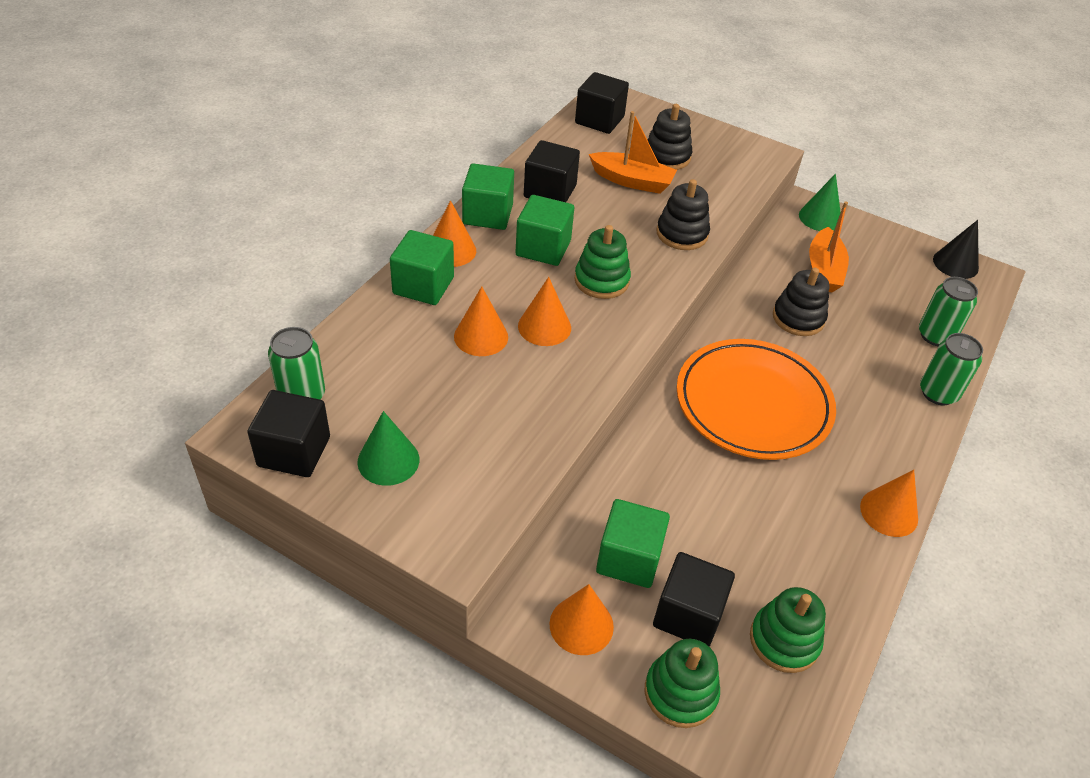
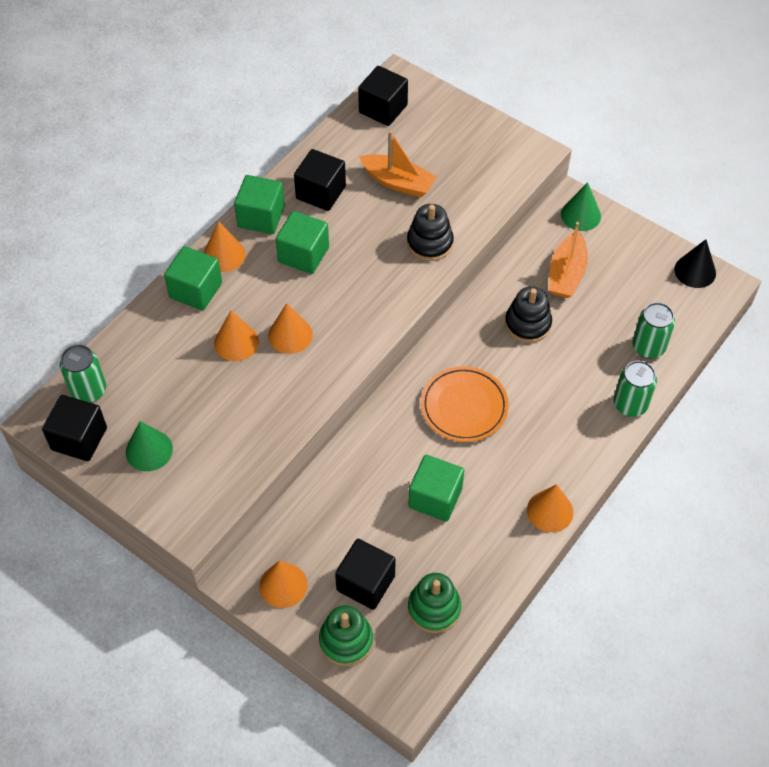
camera: 10 degrees right, 10 degrees up
(601, 280) = (347, 290): green stacking toy -> none
(629, 558) = (330, 536): green cube -> green cube (435, 498)
(667, 157) = (437, 154): black stacking toy -> none
(753, 403) = (464, 406): orange plate -> orange plate, size x0.66

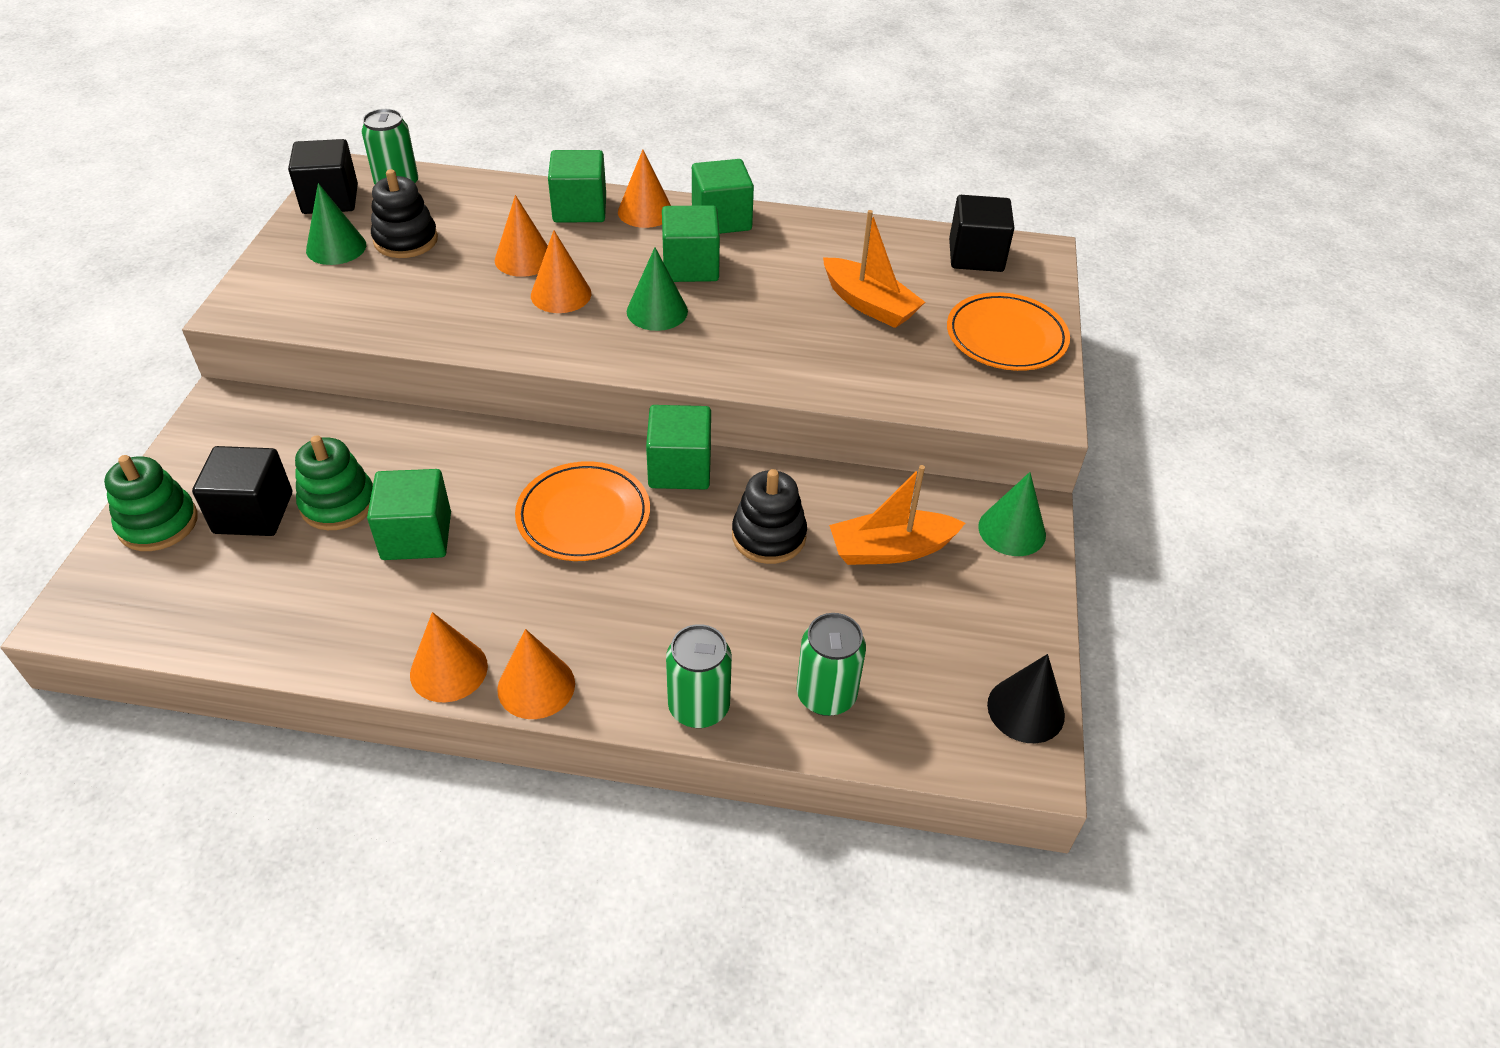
camera: 60 degrees right, 10 degrees down
(283, 585) = (226, 441): orange cone -> orange cone (536, 686)
(321, 192) = (797, 250): black cube -> none
(340, 290) = (657, 311): none -> green cone
(398, 182) = (869, 304): orange boat -> orange boat turned 45 degrees counterclockwise
(430, 243) = (793, 362): black stacking toy -> black stacking toy (406, 240)
(434, 608) = (233, 594): green stacking toy -> green stacking toy (338, 503)
(450, 344) = (680, 468): none -> green cube
(466, 135) = (1006, 337): none -> orange plate

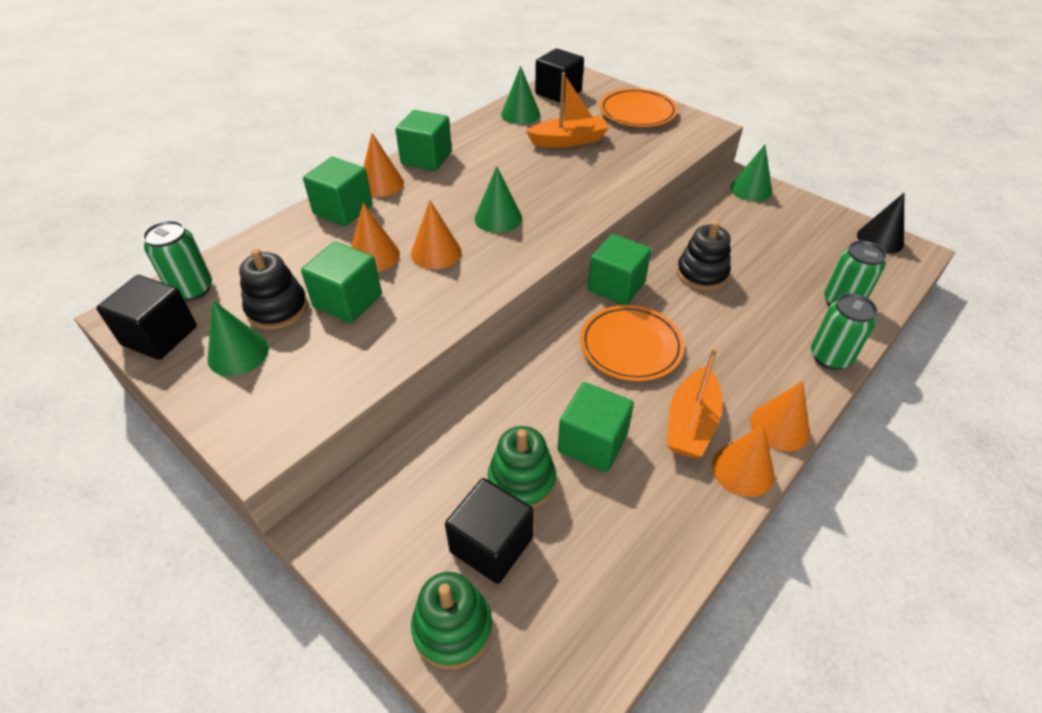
camera: 55 degrees left, 0 degrees up
(690, 267) = (464, 188): green cube -> green cube (348, 301)
(888, 246) = (520, 114): none -> green cone
(890, 549) = (741, 234): orange boat -> orange boat (691, 423)

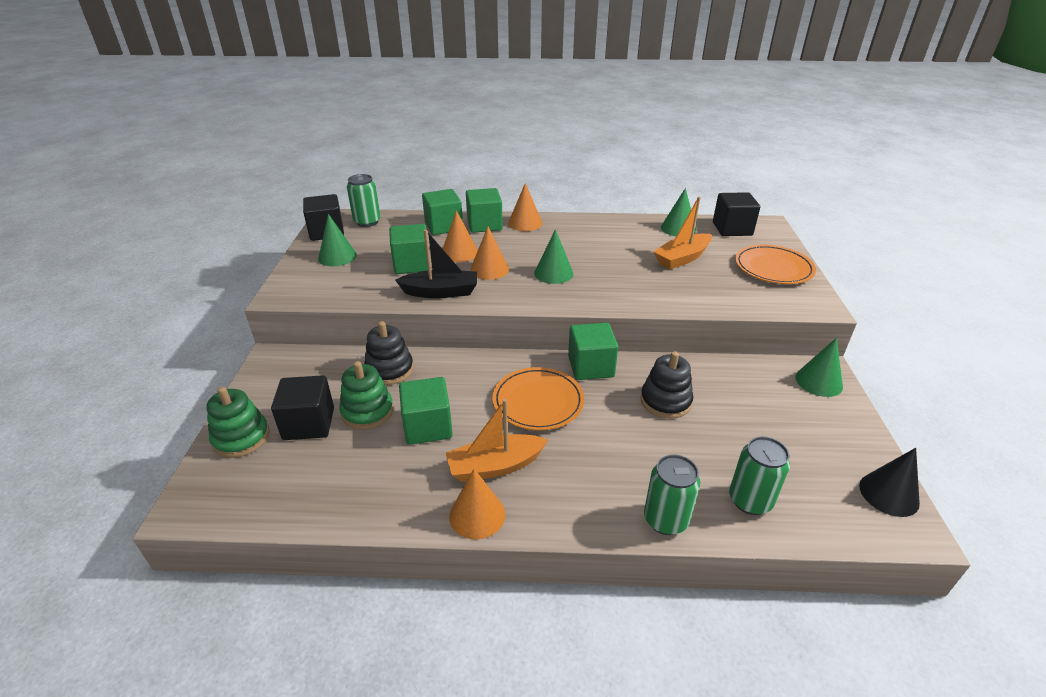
camera: 50 degrees right, 10 degrees down
(277, 309) = (381, 249): black stacking toy -> black stacking toy (389, 370)
(426, 158) = (572, 223): green cube -> green cube (444, 226)
(434, 307) = (441, 292): none -> black boat
(568, 141) = (682, 258): orange boat -> orange boat turned 105 degrees clockwise
(779, 427) = (544, 519): orange cone -> none

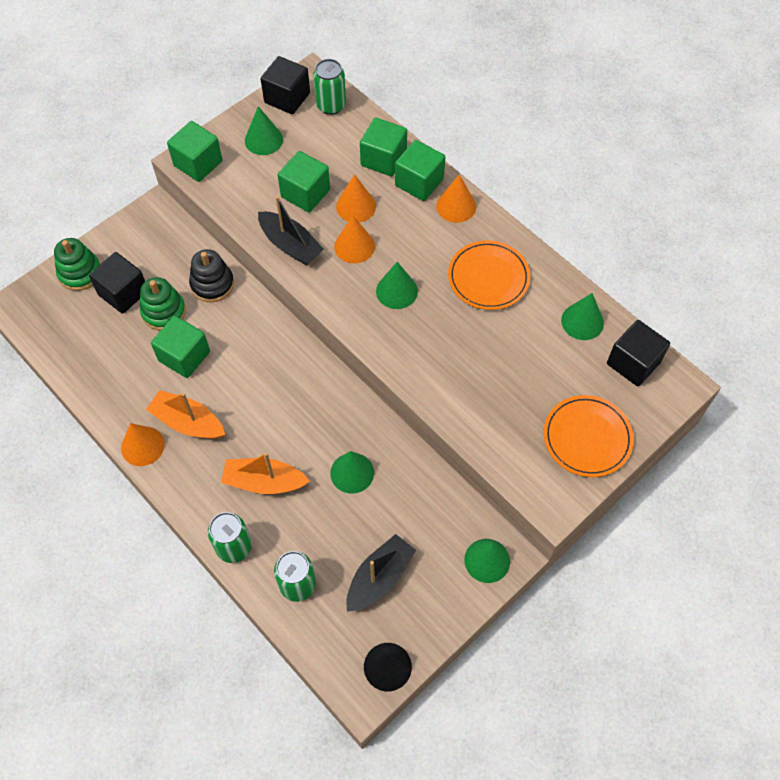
camera: 45 degrees right, 25 degrees up
(538, 402) = (270, 396): orange plate -> orange plate (488, 278)
(590, 367) = (343, 398): green cube -> green cube (198, 163)
(665, 401) = (352, 473): black stacking toy -> green cone
(682, 258) = (525, 360): orange boat -> orange boat (264, 482)
(787, 445) = (379, 578): none -> black boat

